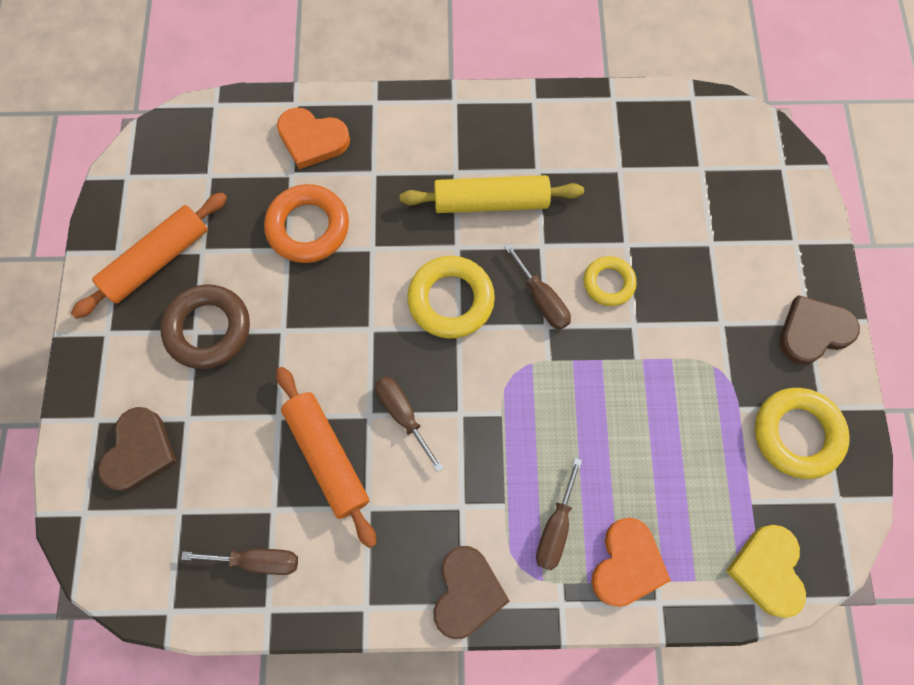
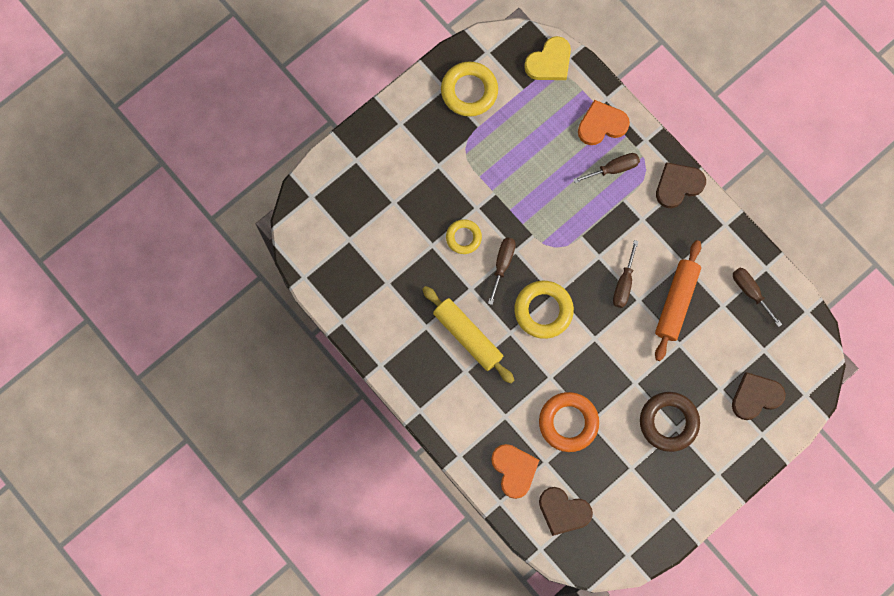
camera: 130 degrees left, 5 degrees up
(157, 260) = (658, 487): orange rolling pin -> none
(813, 332) = (404, 118): brown heart -> brown heart (563, 511)

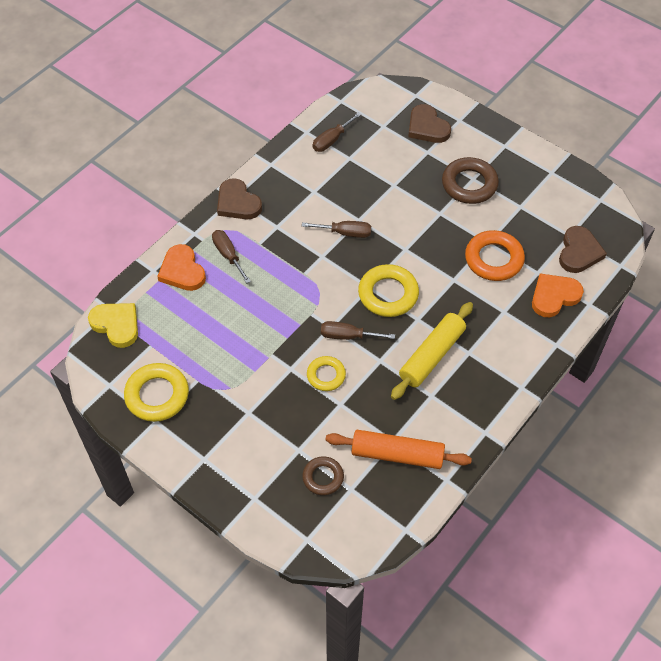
camera: 100 degrees left, 20 degrees down
(364, 218) = (323, 477): none -> brown ring
(676, 302) = (354, 191): orange rolling pin -> orange rolling pin (397, 454)

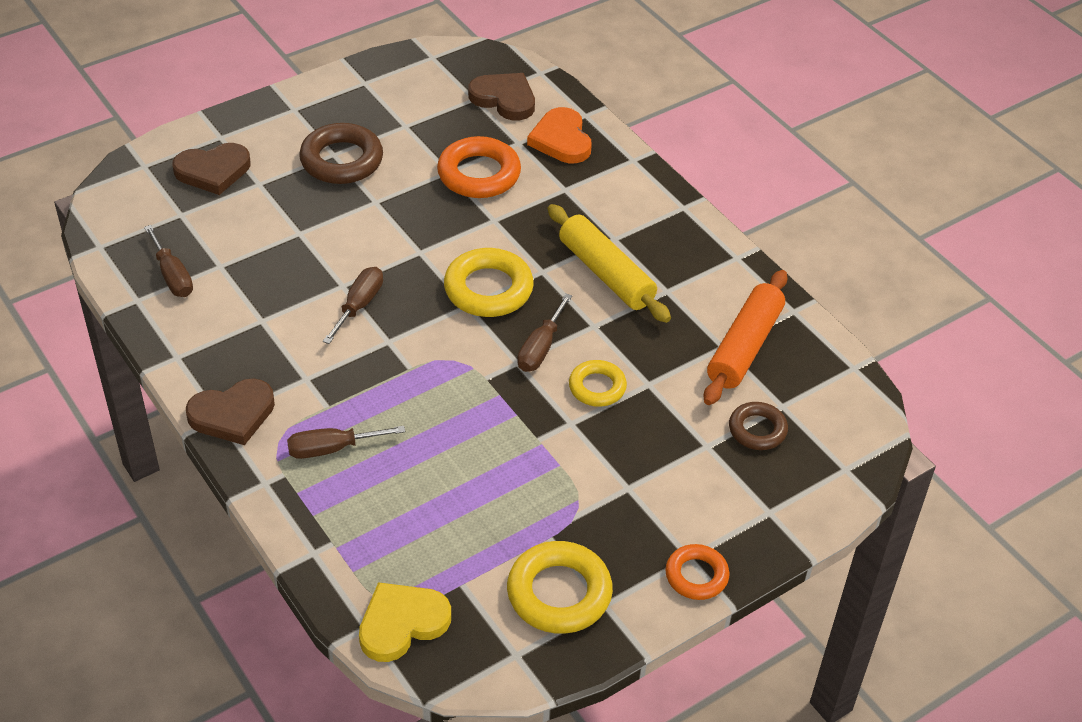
camera: 75 degrees left, 10 degrees down
(182, 271) = (333, 513): orange heart -> none
(190, 466) = (696, 576): none -> orange ring

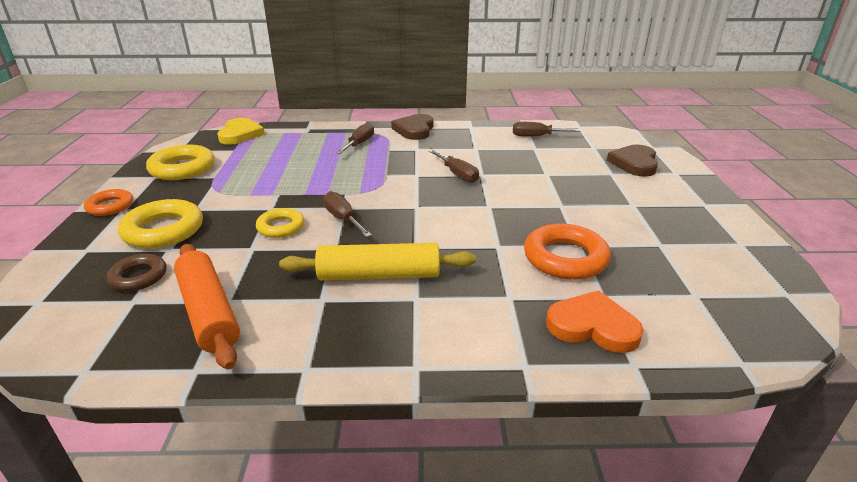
camera: 125 degrees right, 15 degrees down
(341, 160) = (622, 206): brown ring -> none
(488, 289) = (422, 219): yellow ring -> yellow ring (163, 230)
(504, 99) = (688, 314): brown heart -> none

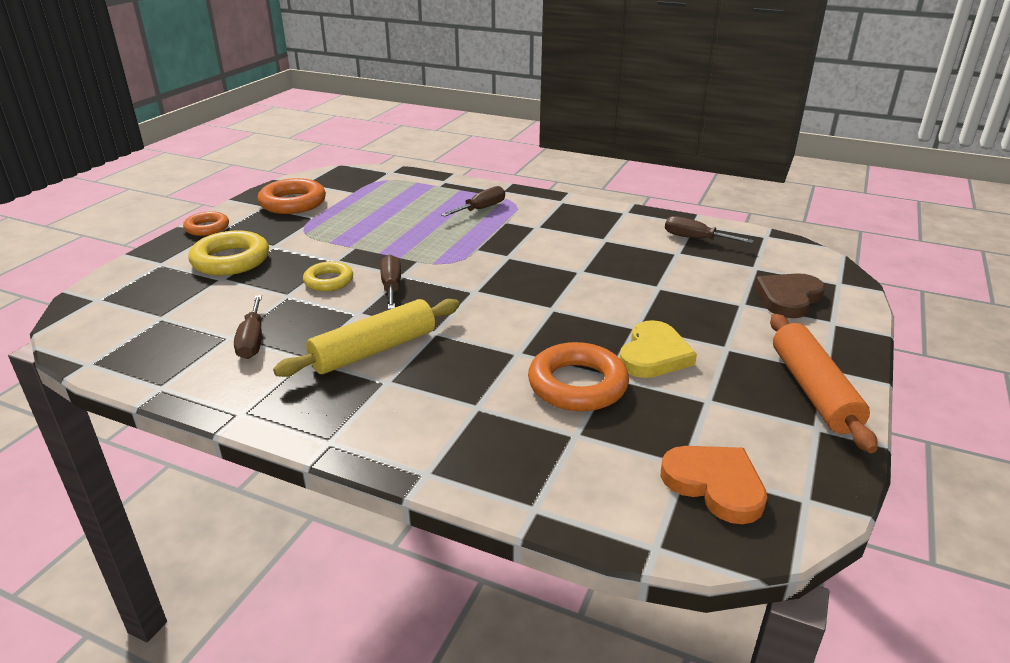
camera: 25 degrees right, 0 degrees up
(138, 277) = (180, 297): brown ring -> none
(182, 168) = (293, 203): yellow ring -> orange ring
(208, 312) = (207, 343): orange rolling pin -> orange rolling pin (813, 390)
(240, 134) = (373, 176): yellow heart -> yellow heart (654, 355)
(379, 275) = (374, 350): yellow rolling pin -> yellow rolling pin turned 60 degrees counterclockwise
(414, 130) = (556, 204): brown heart -> none
(457, 174) = (553, 265): brown screwdriver -> brown screwdriver (252, 340)
(592, 326) = (532, 459): orange heart -> orange heart (715, 485)

